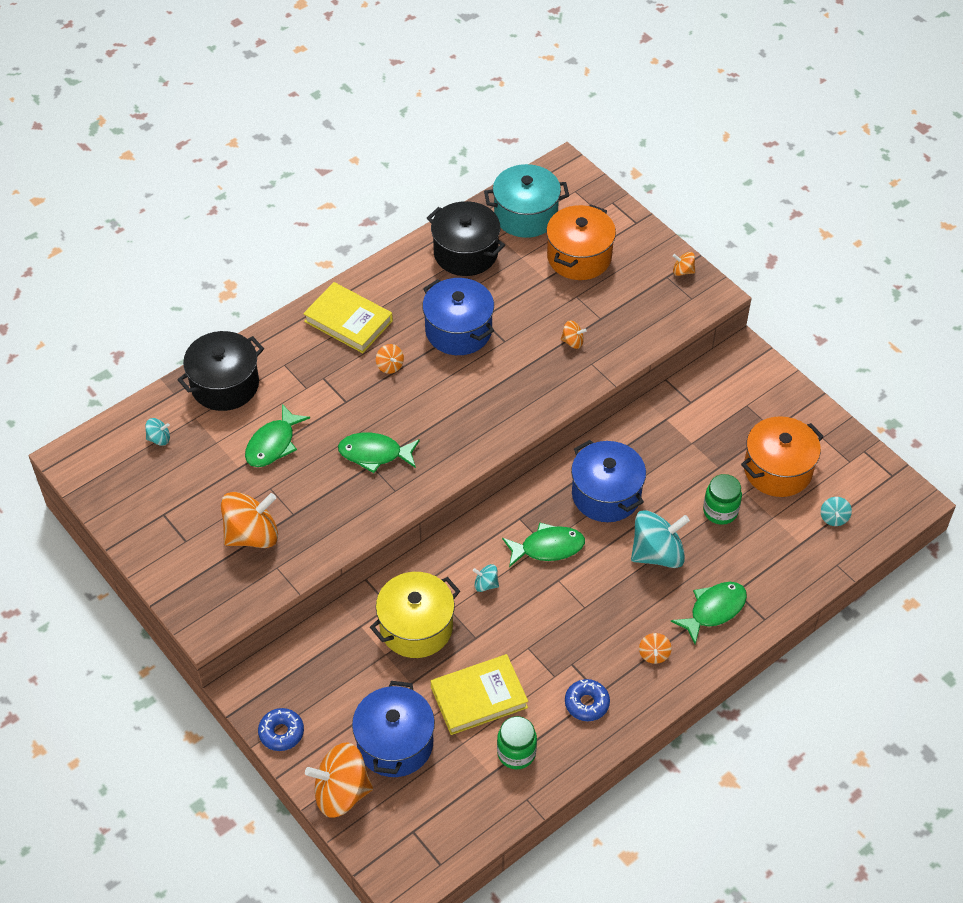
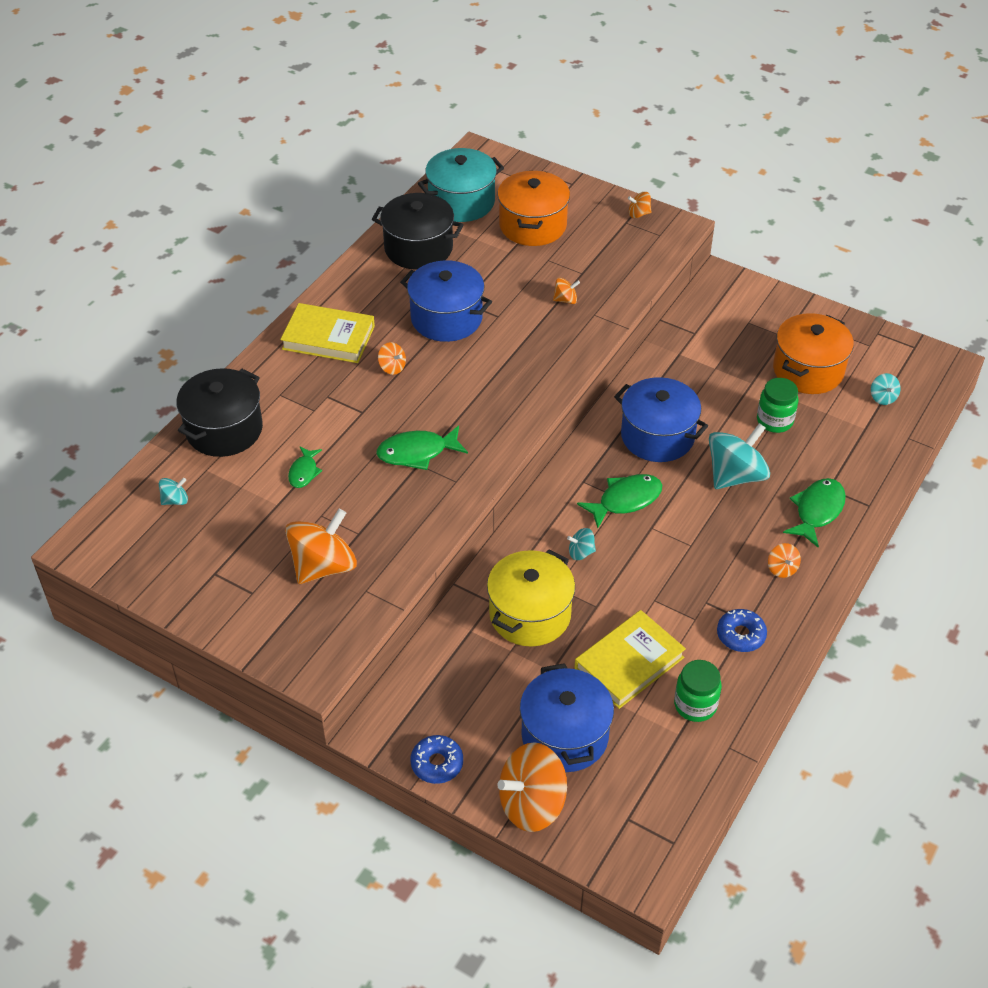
camera: 20 degrees left, 5 degrees down
(273, 444) = (304, 472): green fish -> green fish, size x0.61

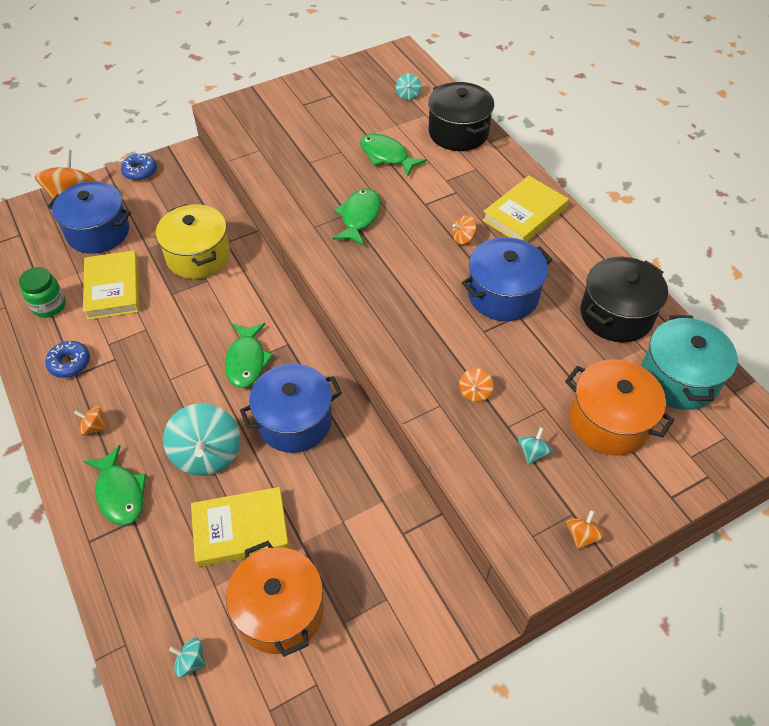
camera: 120 degrees right, 5 degrees up
(304, 472) = (387, 156): green fish -> green fish, size x1.64
(323, 566) = (296, 138): orange spinning top -> none
(581, 552) = (223, 308): turquoise spinning top -> turquoise spinning top (533, 452)
(774, 421) = (240, 529): green jar -> yellow book

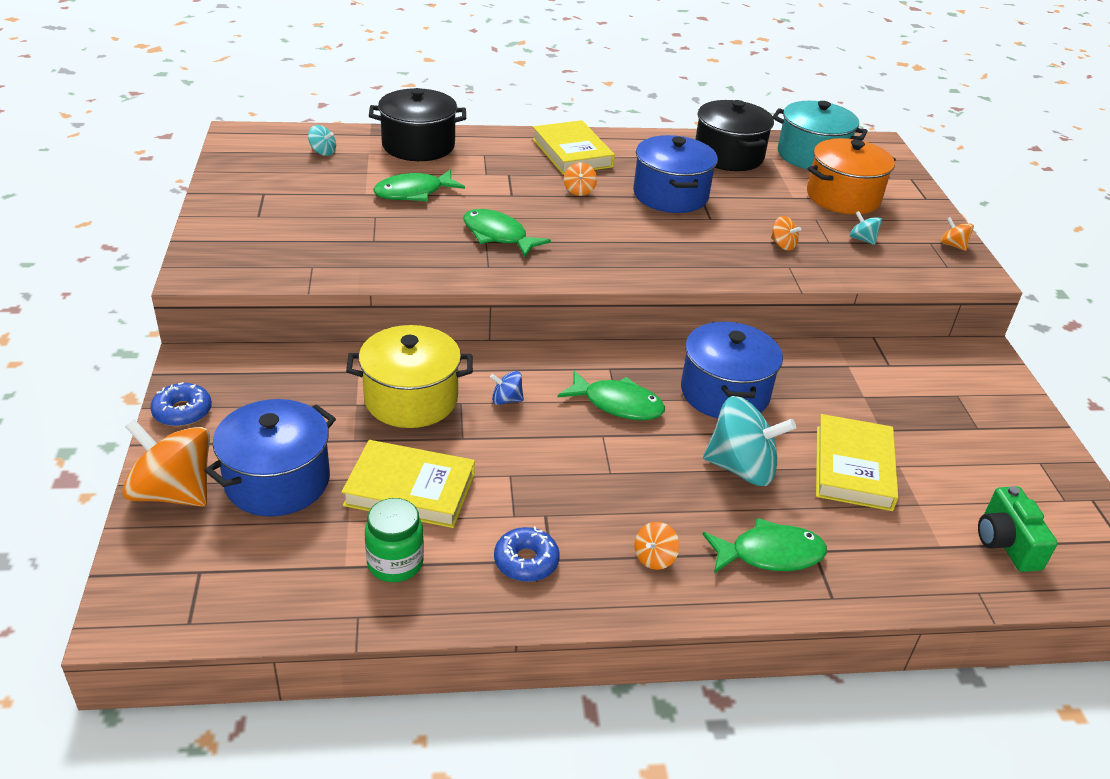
camera: 70 degrees left, 15 degrees down
(191, 661) = (1006, 543): turquoise spinning top -> green camera
(221, 301) = (506, 400): none -> blue spinning top
(280, 611) = (958, 465): orange pot -> none

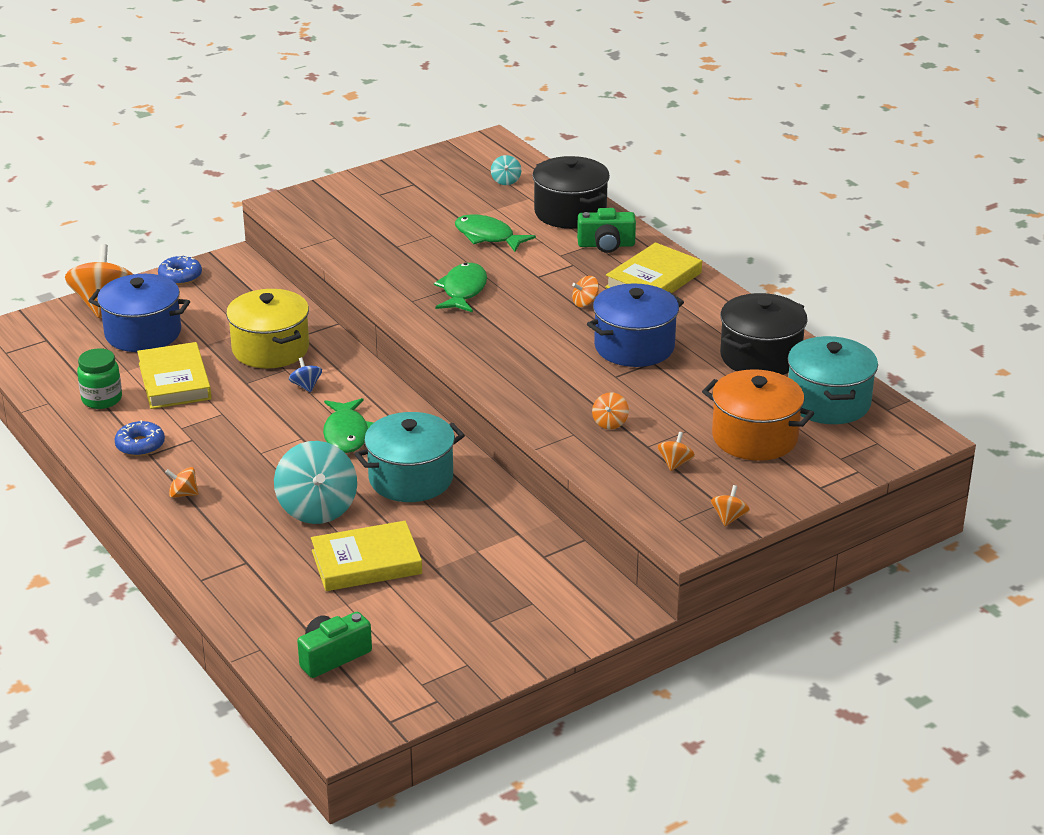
camera: 65 degrees right, 5 degrees down
(492, 151) = (606, 245): none -> green camera
(724, 393) = (411, 478): blue pot -> turquoise pot
(770, 554) = (226, 542): green fish -> none
(862, 239) = (675, 463): turquoise spinning top -> orange spinning top

